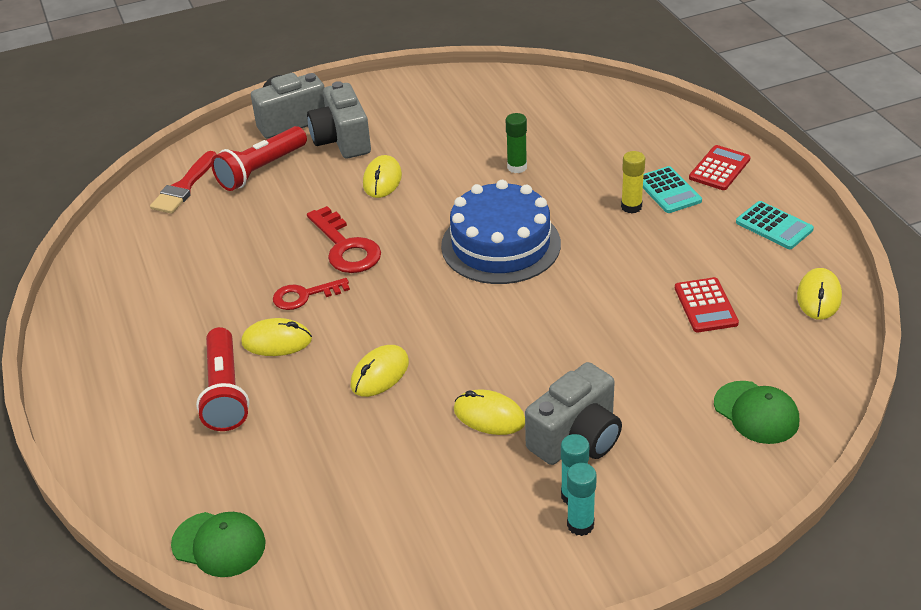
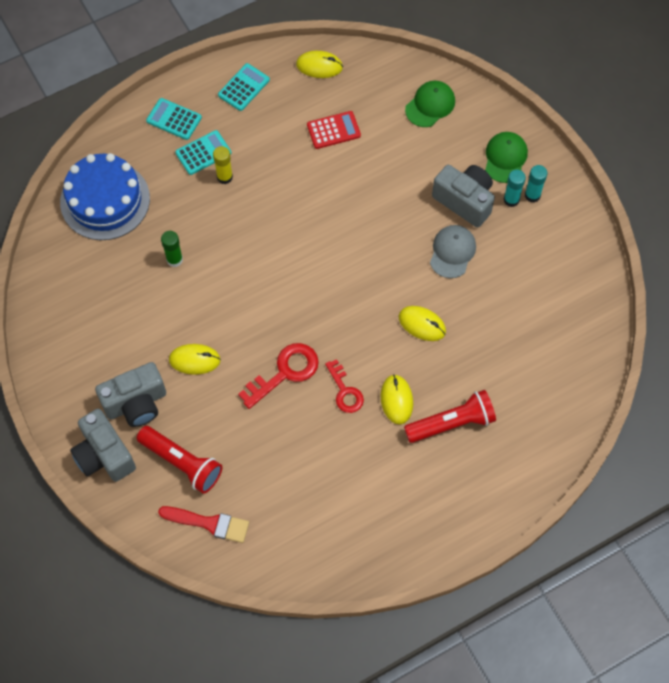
camera: 100 degrees left, 25 degrees up
(219, 544) = (581, 393): green cap -> green cap (505, 158)
(489, 416) = (452, 252): yellow mouse -> grey cap
(500, 244) = (275, 262): blue cake -> blue cake (105, 200)
(719, 168) = (174, 119): red calculator -> turquoise calculator

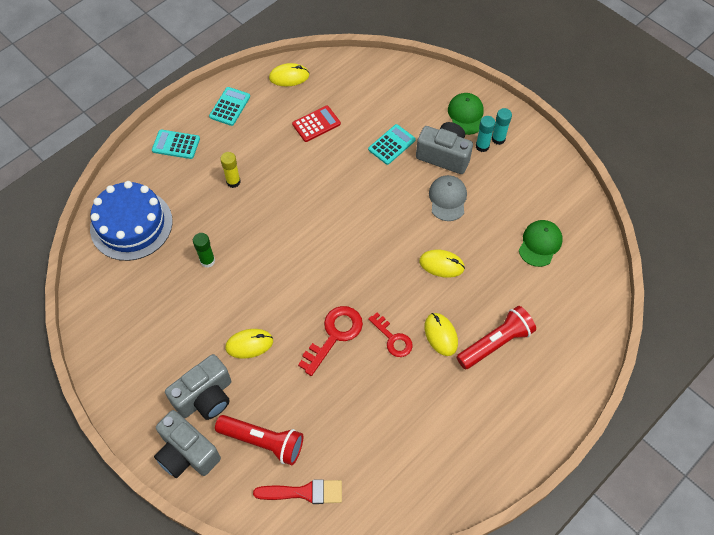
camera: 15 degrees left, 5 degrees down
(203, 153) = (209, 166): turquoise calculator -> turquoise calculator (391, 145)
(430, 105) = (390, 87): green cap -> green cap (540, 244)

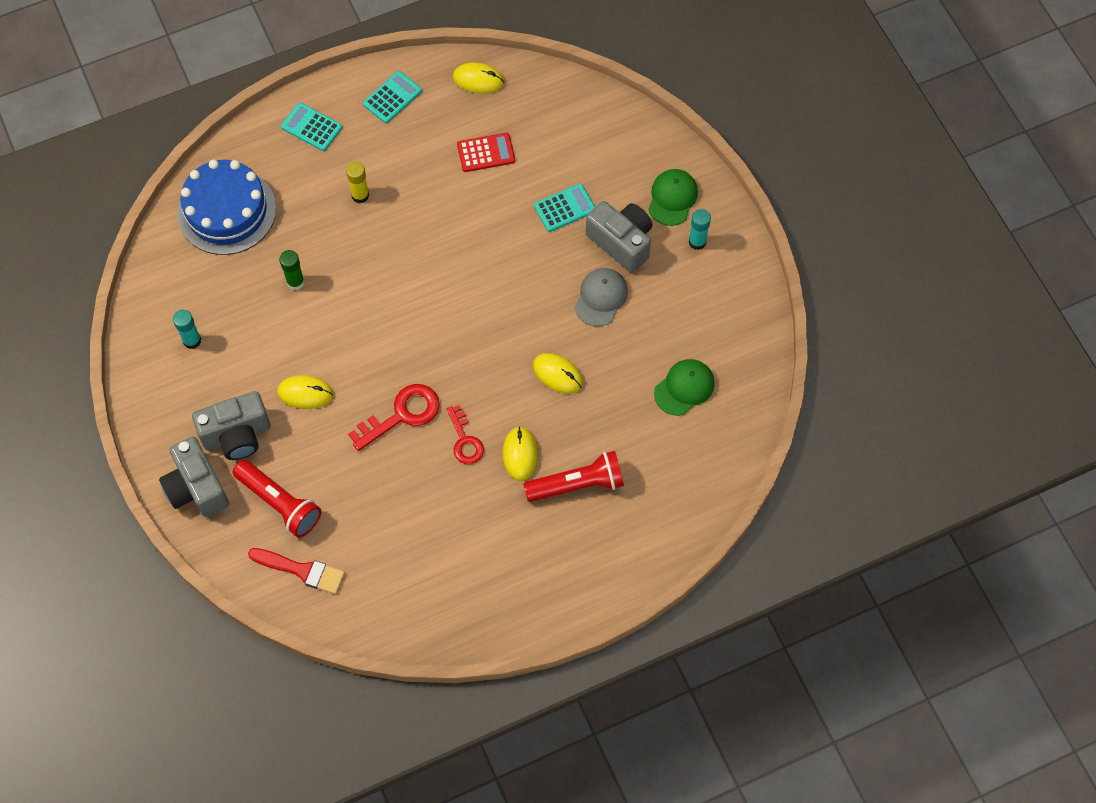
camera: 20 degrees right, 5 degrees up
(482, 146) = (673, 245): turquoise glue stick -> turquoise glue stick (192, 340)

